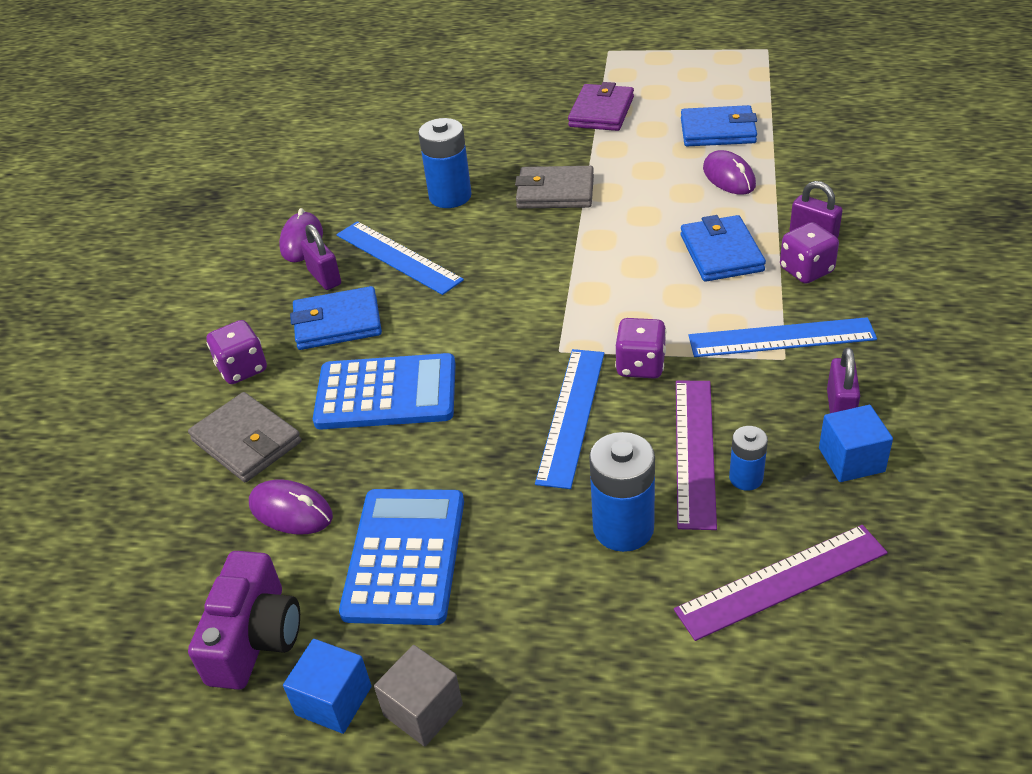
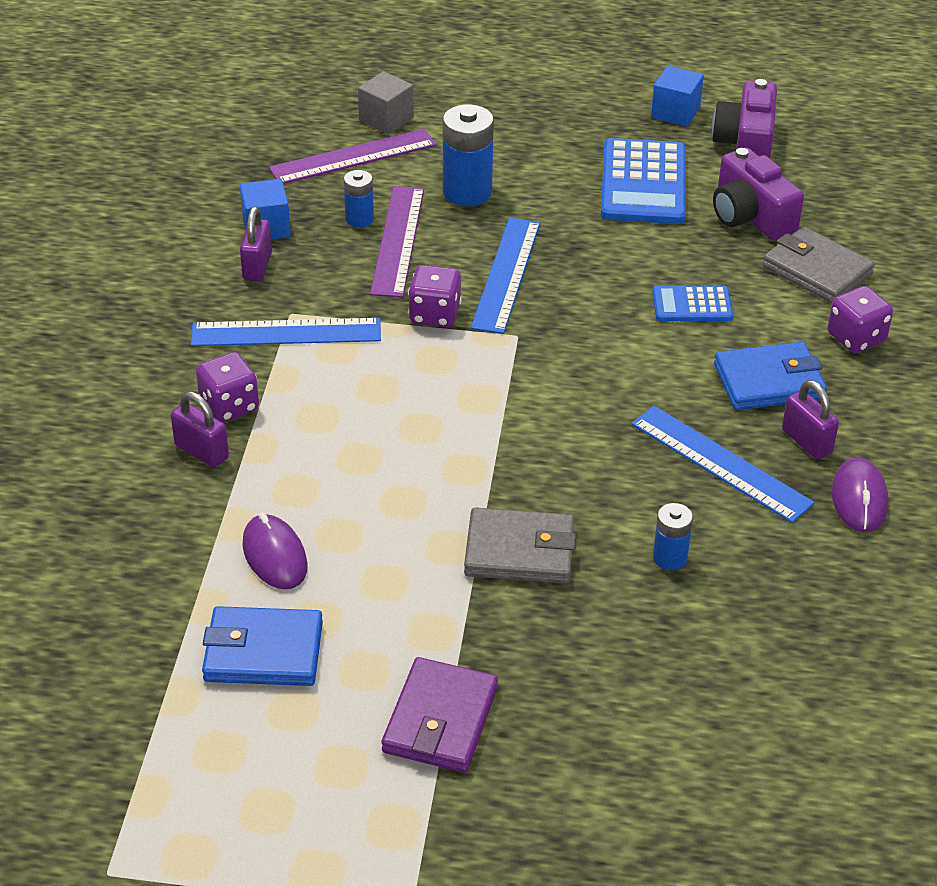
camera: 175 degrees right, 0 degrees up
(291, 511) = (750, 216): purple mouse -> purple camera
(386, 393) = (692, 305): blue calculator -> blue calculator, size x0.55
(423, 710) = (612, 106): grey cube -> grey cube (386, 119)
(450, 196) = (670, 558): blue battery -> blue battery, size x0.56
(721, 253) = (319, 436): blue wallet -> none

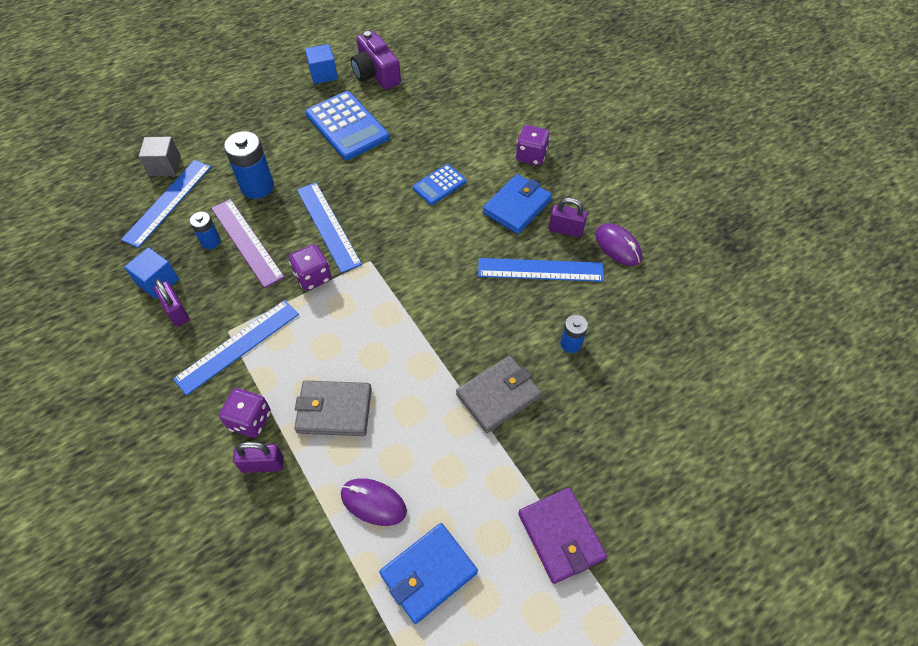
camera: 40 degrees left, 15 degrees up
(353, 157) = (167, 202): purple ruler -> blue ruler
(750, 216) = (418, 115): purple camera -> none
(817, 270) = (478, 128): grey wallet -> grey wallet (334, 410)

